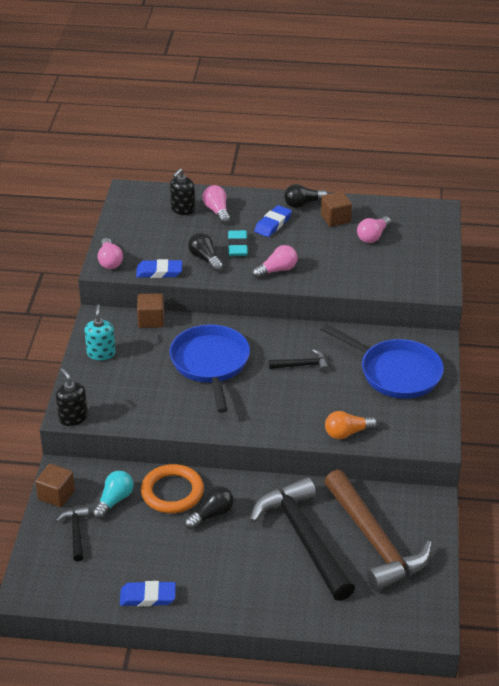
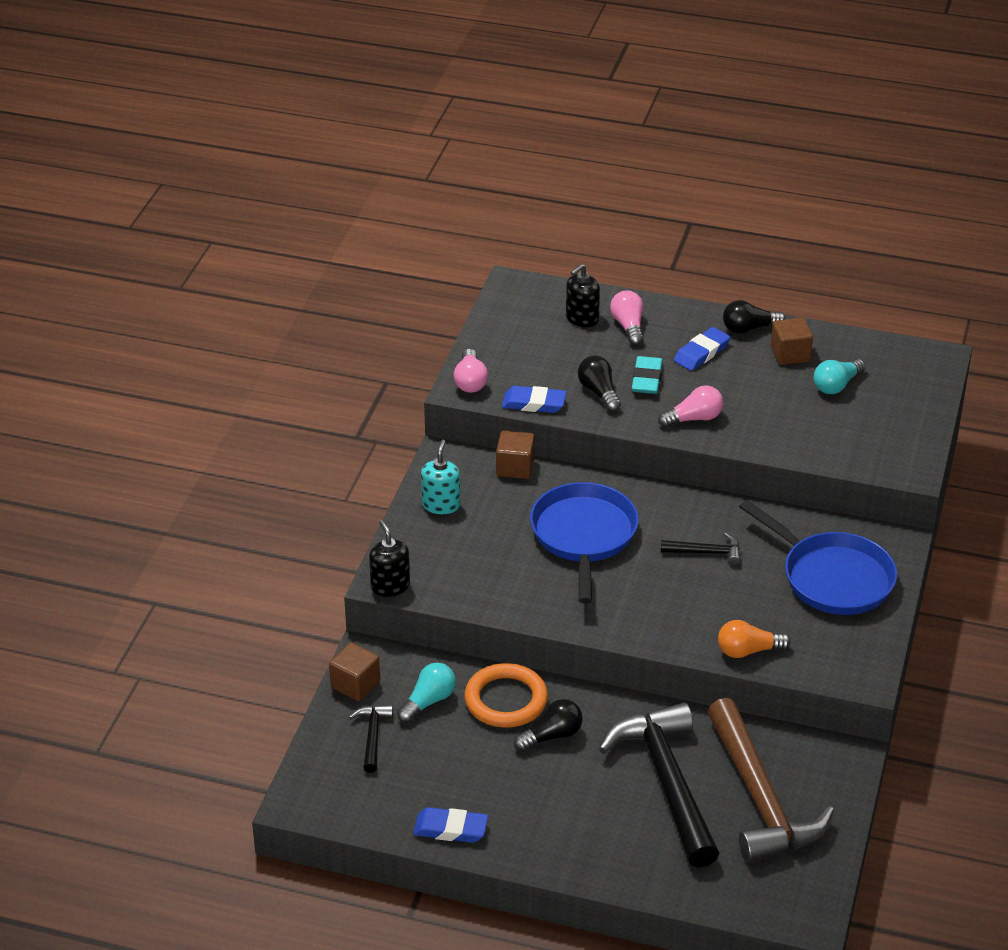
camera: 10 degrees right, 0 degrees up
(373, 236) = (836, 385): pink light bulb -> turquoise light bulb

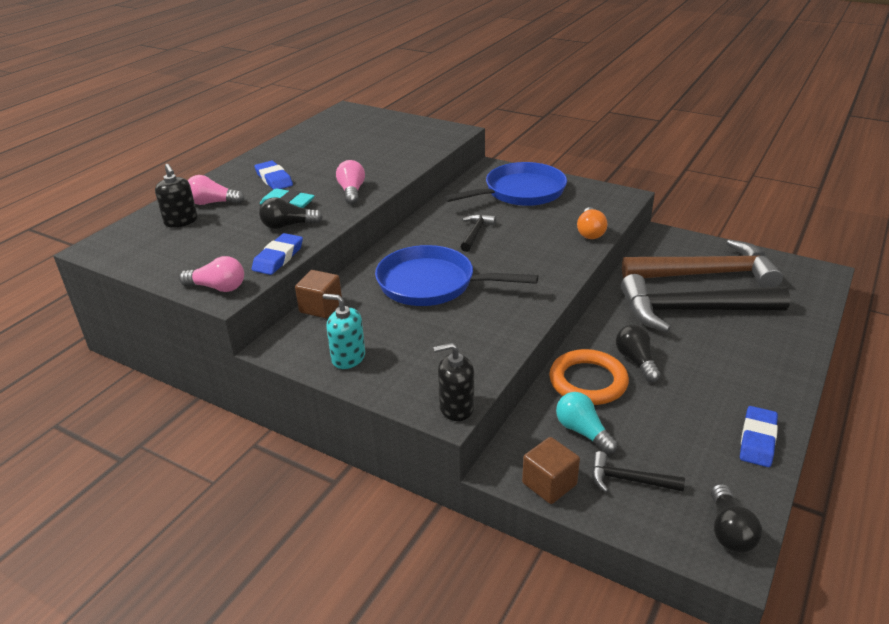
camera: 75 degrees left, 5 degrees down
(749, 328) = (261, 159): black light bulb -> black light bulb (729, 531)
(790, 354) = (304, 150): brown cube -> none
(836, 385) = (351, 140): turquoise light bulb -> none

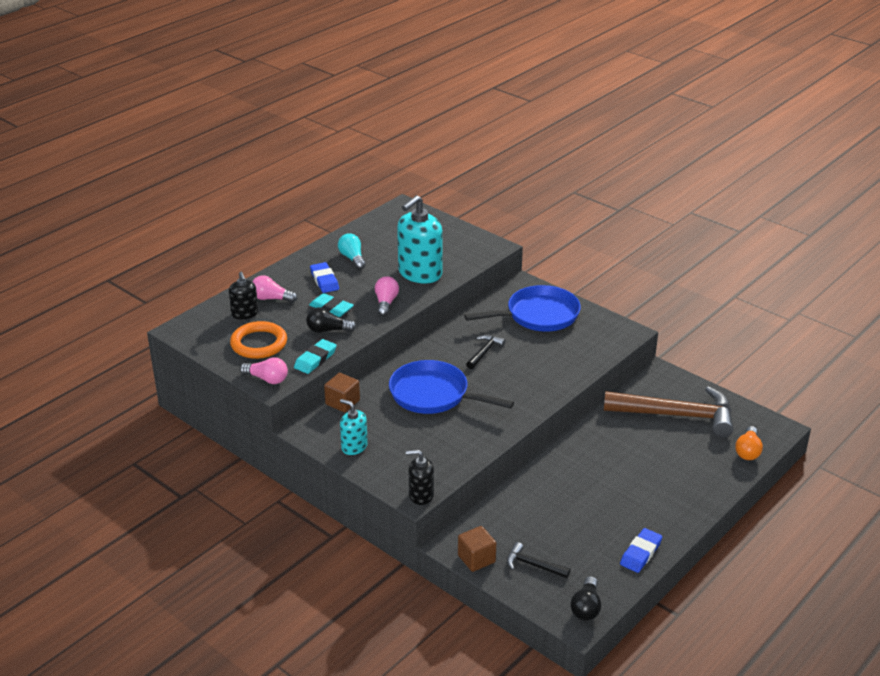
camera: 10 degrees right, 0 degrees up
(278, 258) = (315, 359): blue eraser -> turquoise eraser
(382, 161) = (420, 273): none -> turquoise soap dispenser
(583, 432) = (515, 527): turquoise light bulb -> turquoise light bulb (352, 258)
(588, 381) = (535, 491): orange ring -> orange ring (259, 343)
(590, 232) = (581, 365): orange light bulb -> orange light bulb (748, 451)
(636, 361) = (579, 481): black light bulb -> none
(691, 311) = (645, 447): black hammer -> none

